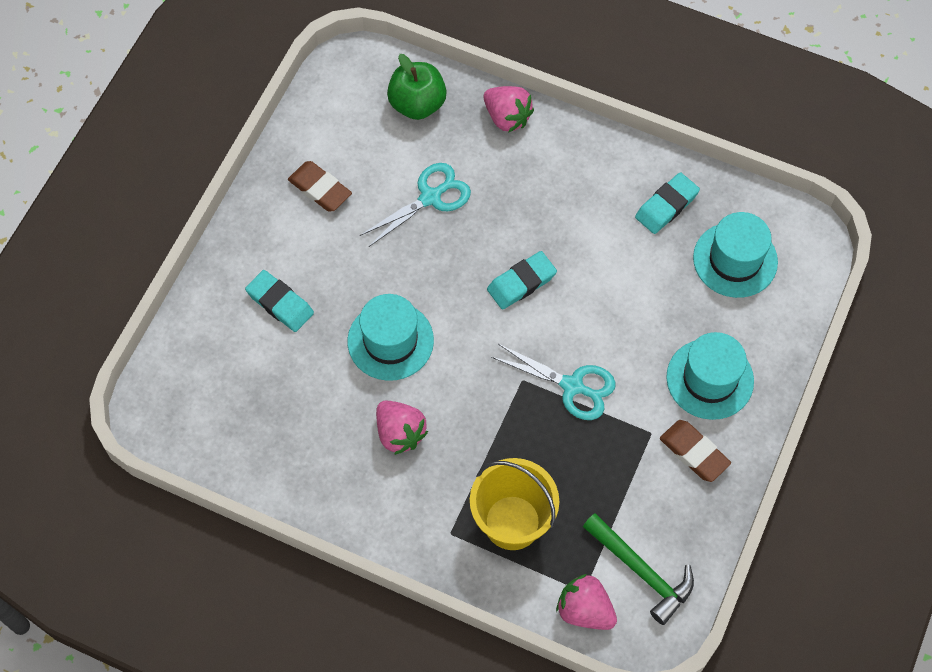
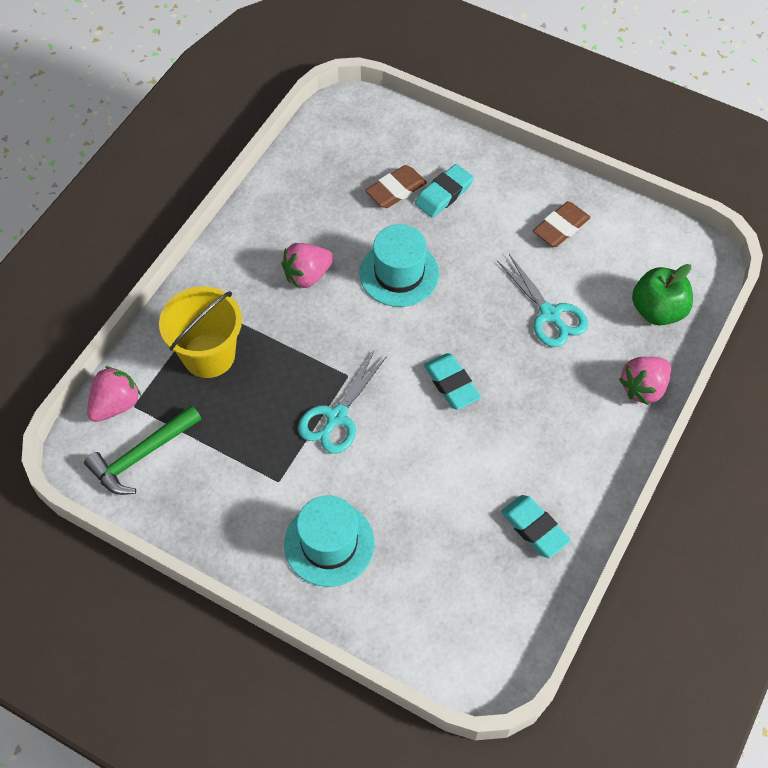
camera: 95 degrees right, 5 degrees down
(694, 453) = (252, 517): brown eraser -> brown eraser (396, 190)
(735, 260) = (465, 589): turquoise hat -> none

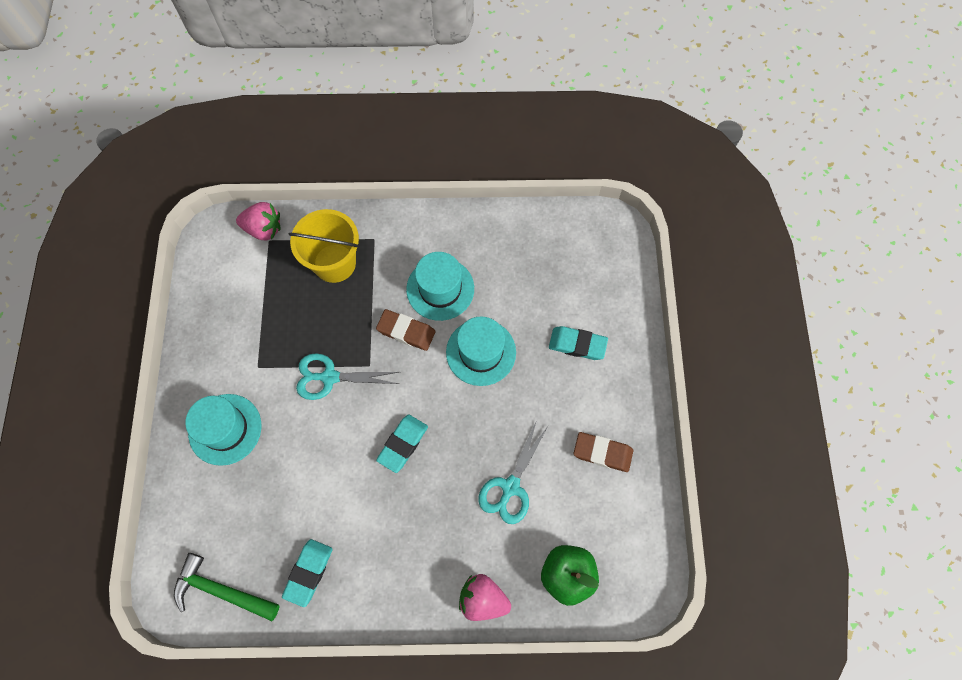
camera: 60 degrees right, 10 degrees up
(142, 455) = (233, 268): green hammer -> green hammer (221, 591)
(307, 275) = (440, 289): pink strawberry -> turquoise hat
(396, 190) = (558, 307): brown eraser -> brown eraser (406, 331)

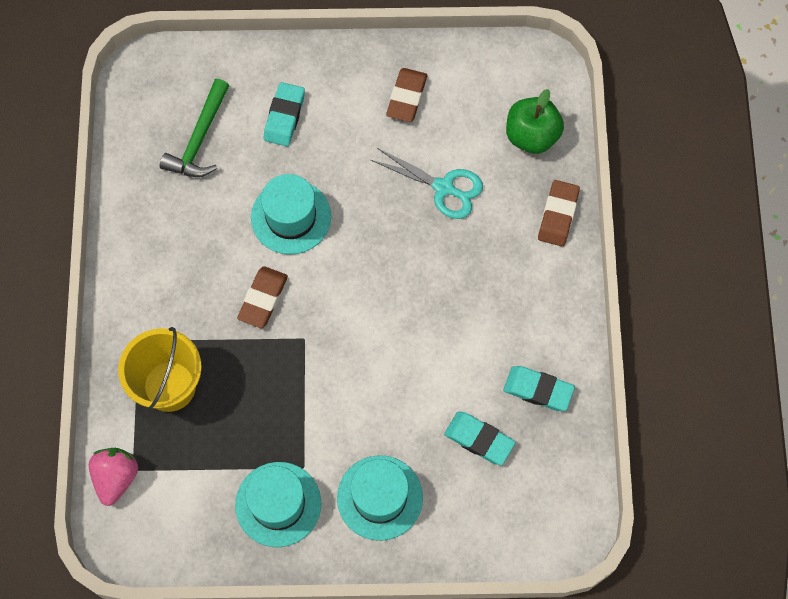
camera: 90 degrees left, 0 degrees up
(221, 591) = (560, 481): green hammer -> green hammer (199, 139)
(329, 377) = (317, 382): turquoise scissors -> none
(403, 444) = (397, 298): turquoise eraser -> turquoise eraser (479, 439)
(440, 289) = (210, 262): turquoise hat -> turquoise hat (278, 504)
(483, 599) = (558, 215): pink strawberry -> brown eraser

